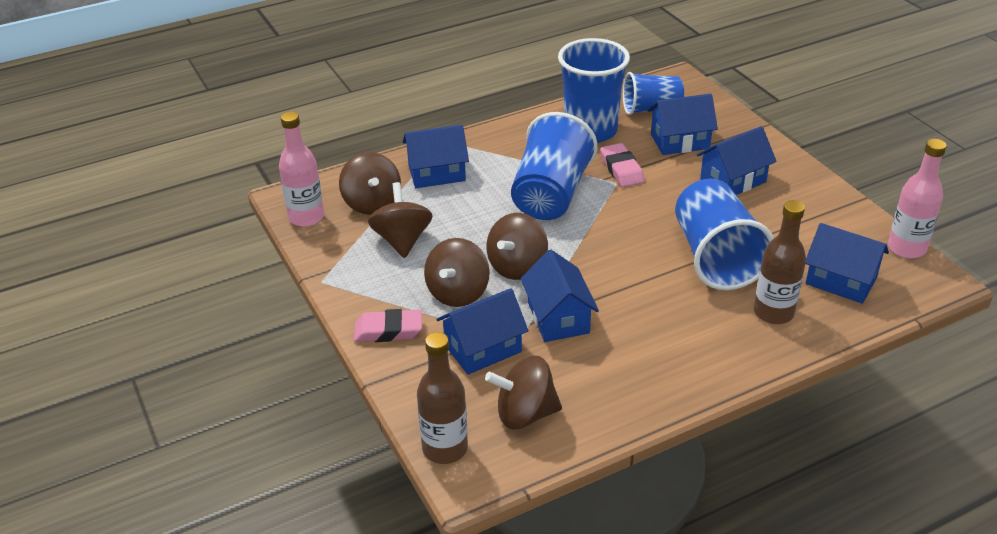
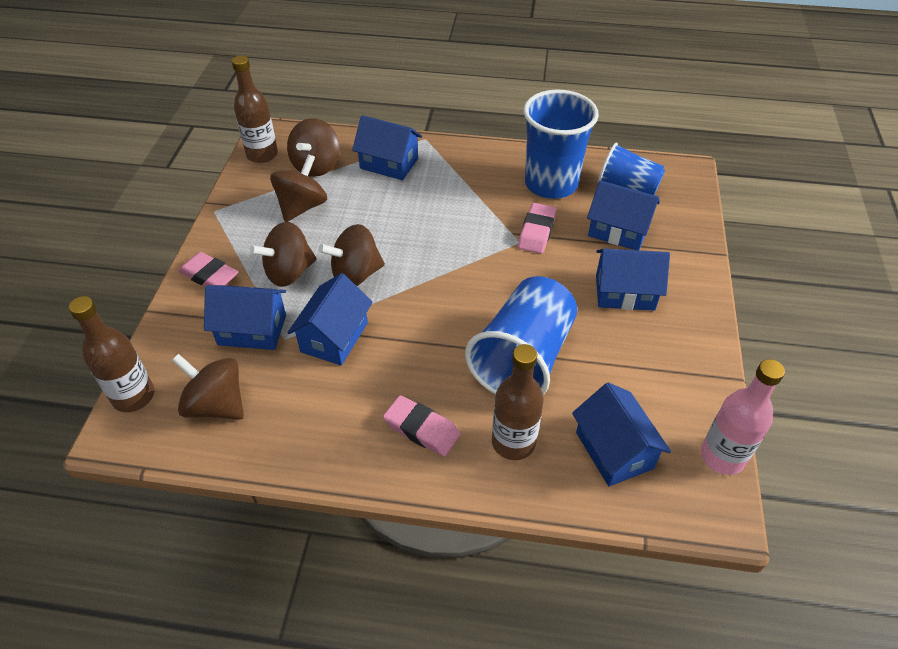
camera: 35 degrees right, 10 degrees up
(306, 217) = (262, 155): pink bottle -> brown bottle
(551, 194) = (453, 225): blue cup -> none
(702, 340) = (422, 429): none -> pink eraser

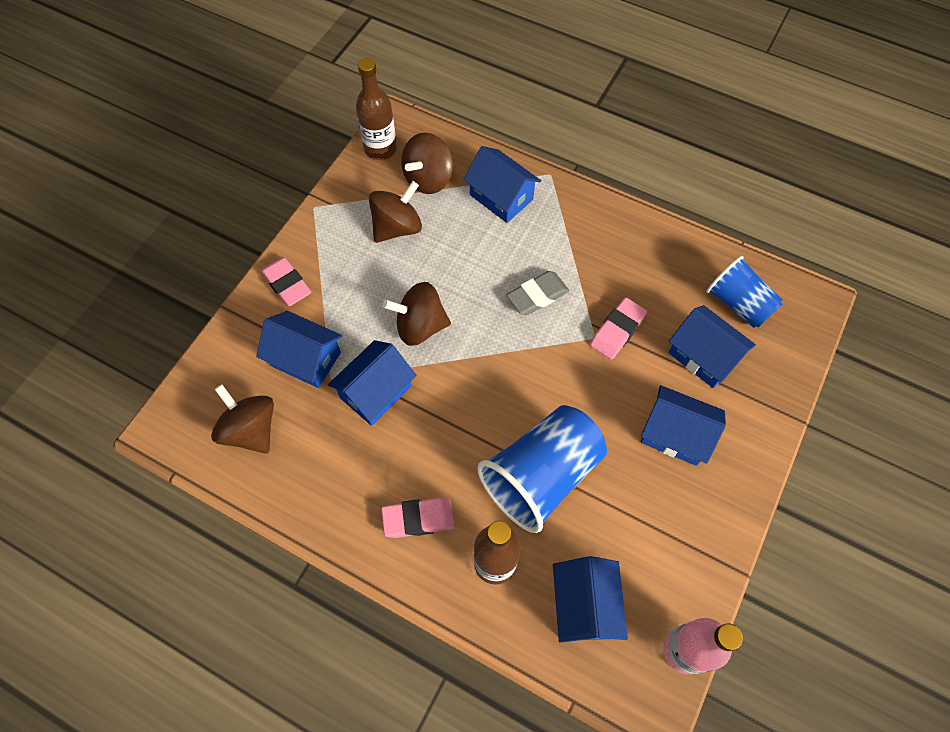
camera: 20 degrees right, 15 degrees up
(133, 396) = (185, 396): brown bottle -> none
(289, 272) = (359, 304): brown spinning top -> none
(422, 429) = (418, 519): pink eraser -> pink eraser turned 60 degrees counterclockwise
(454, 225) = (537, 296): none -> grey eraser
(551, 184) = (658, 273): blue cup -> none

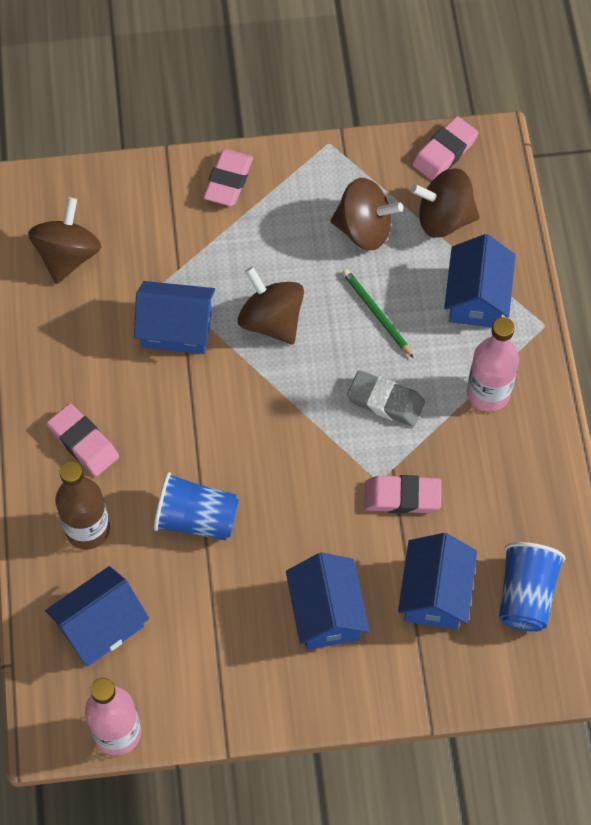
camera: 55 degrees right, 0 degrees up
(306, 359) = (166, 250): blue house -> none
(380, 149) = (444, 152): brown bottle -> pink eraser
(467, 260) = (376, 313): none -> green pencil
(541, 476) = (196, 518): blue cup -> blue cup, size x0.63
(576, 234) = (488, 393): none -> pink bottle

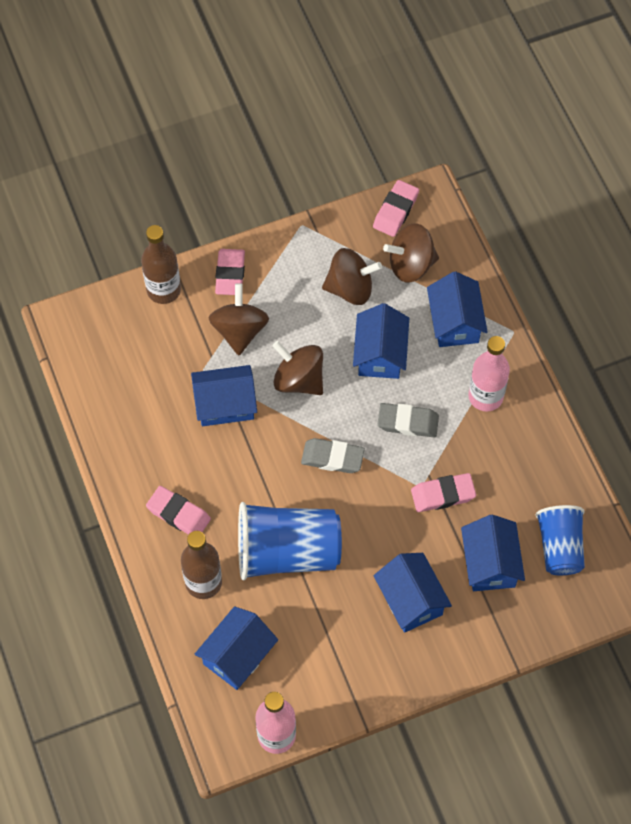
camera: 15 degrees left, 0 degrees up
(68, 256) = (119, 366): brown spinning top -> brown spinning top (239, 331)
(146, 181) = (163, 290): none -> brown bottle
(196, 518) = (287, 552): blue cup -> blue cup, size x1.58
(283, 421) = (332, 458): none -> grey eraser
(376, 313) = (380, 354): green pencil -> blue house

